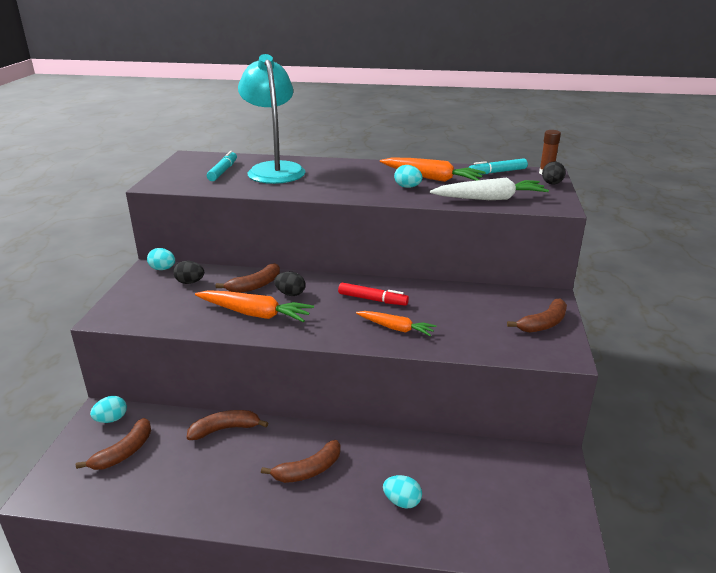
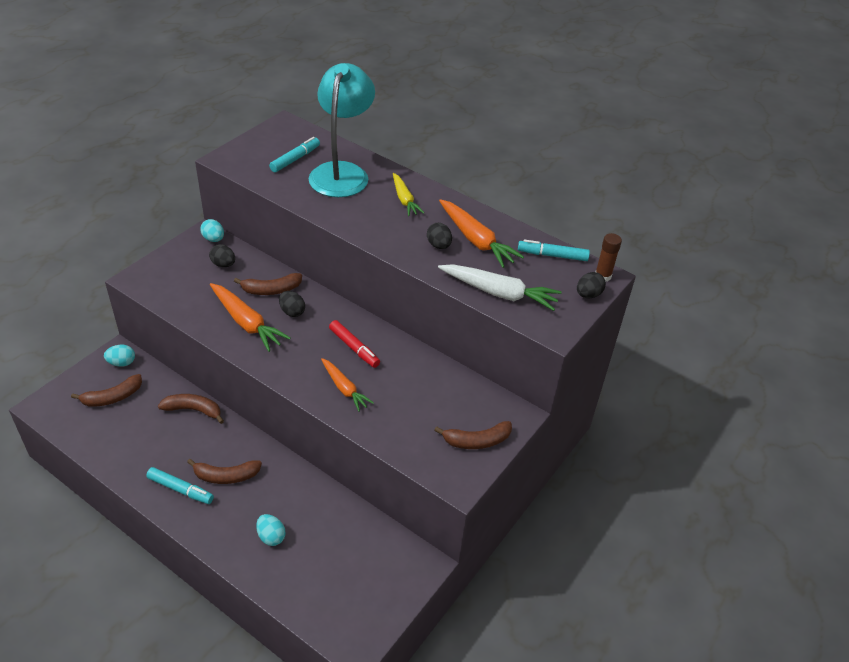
camera: 25 degrees right, 15 degrees up
(271, 502) = (180, 489): none -> turquoise marker
(346, 171) = (404, 199): none -> yellow carrot
(407, 187) = (439, 245): turquoise egg -> black egg

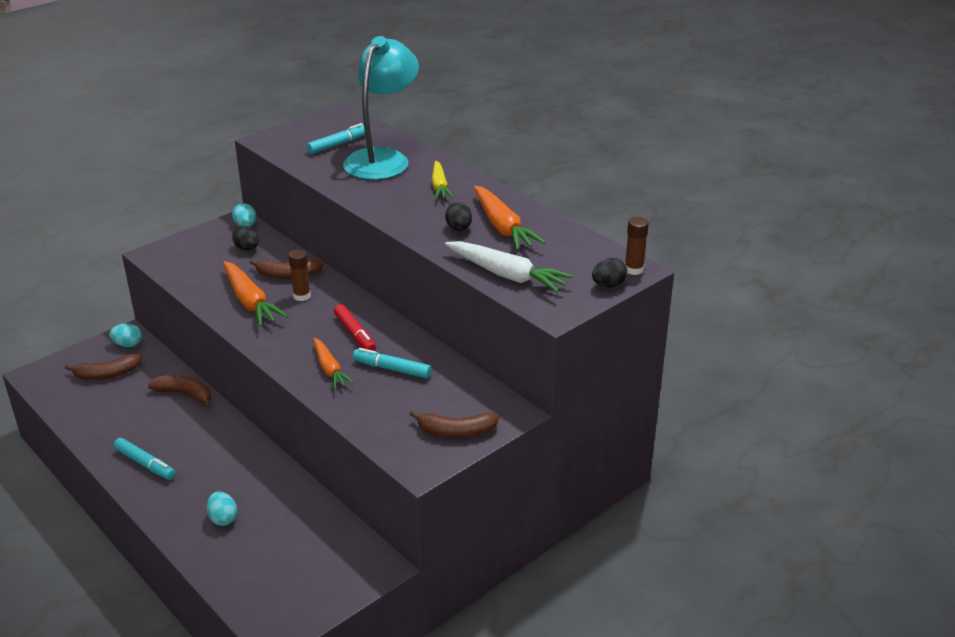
camera: 15 degrees right, 10 degrees down
(226, 476) = (196, 458): brown banana -> none
(292, 312) = (302, 296): black egg -> brown glue stick
(552, 255) = (583, 247): turquoise marker -> turquoise marker (392, 369)

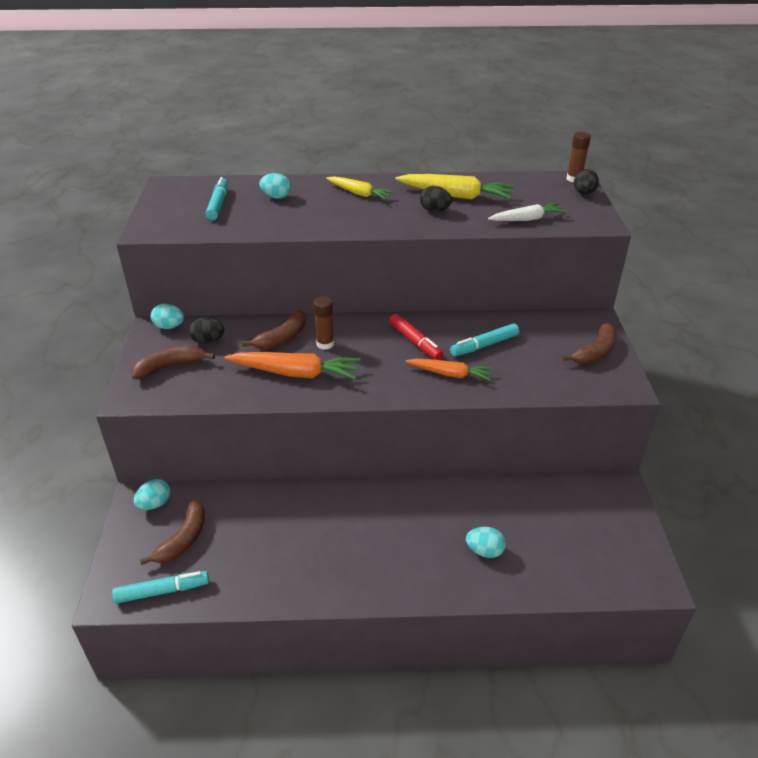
camera: 50 degrees left, 5 degrees up
(145, 464) = (356, 570): turquoise marker -> turquoise marker (162, 591)
(185, 394) = (282, 499): brown banana -> brown banana (170, 366)
(355, 334) = (415, 342): red marker -> red marker turned 45 degrees clockwise
(383, 159) = (276, 197): turquoise lamp -> turquoise egg
(502, 227) = (456, 195): orange carrot -> yellow carrot
(507, 275) = (527, 219): white carrot -> white carrot, size x0.64

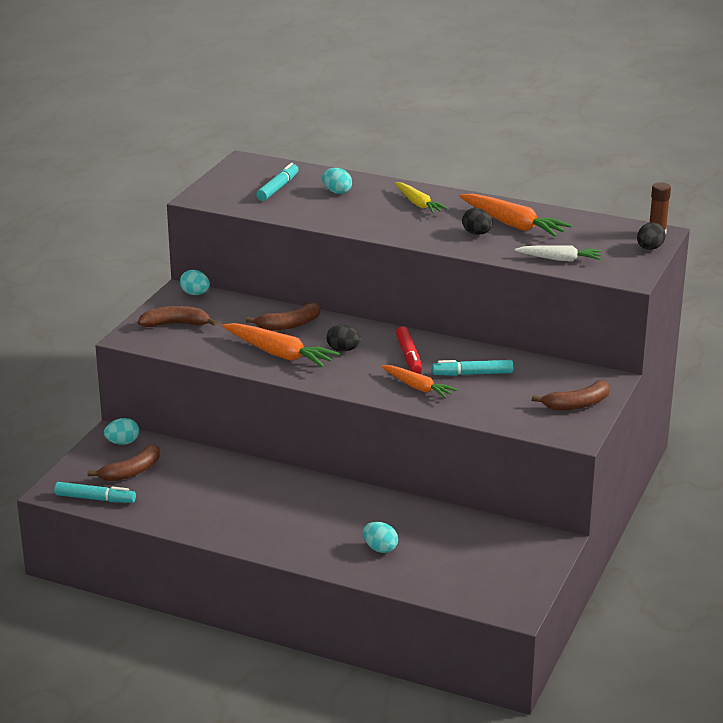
camera: 25 degrees right, 10 degrees down
(208, 341) = (221, 312): black egg -> black egg (343, 350)
(325, 344) = (323, 338): brown glue stick -> none
(456, 195) = (513, 224): yellow carrot -> orange carrot

